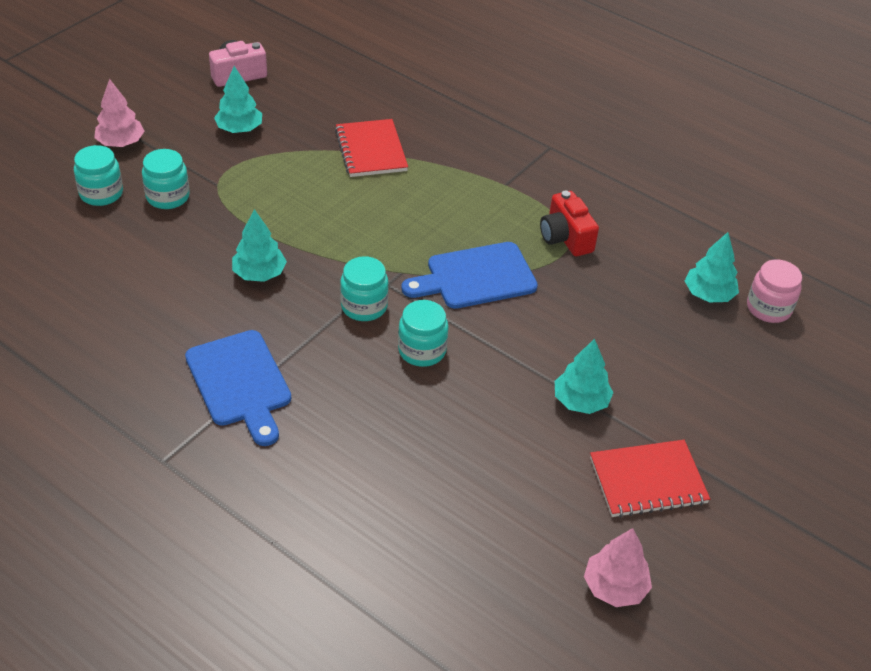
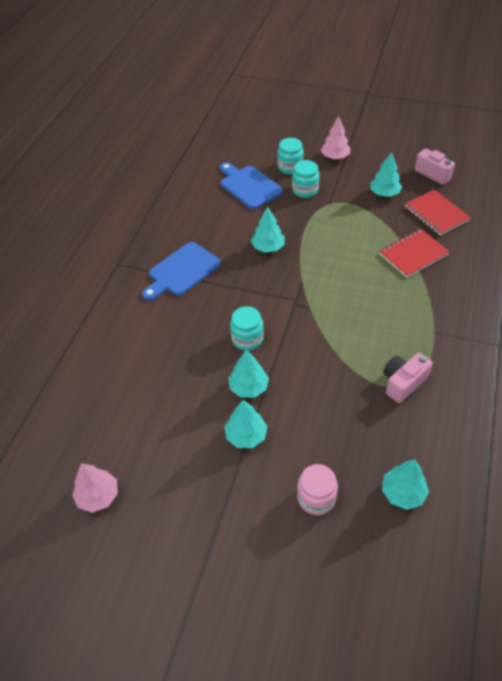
camera: 75 degrees right, 5 degrees up
(364, 306) = (269, 300): turquoise jar -> none
(475, 277) = (329, 345): blue cutting board -> blue cutting board (249, 186)
(505, 375) = (248, 387): none -> turquoise tree
(565, 238) = (403, 383): red camera -> pink camera
(648, 481) = (192, 494): red notebook -> red notebook (436, 214)
(768, 308) = (415, 542): pink jar -> pink jar (316, 498)

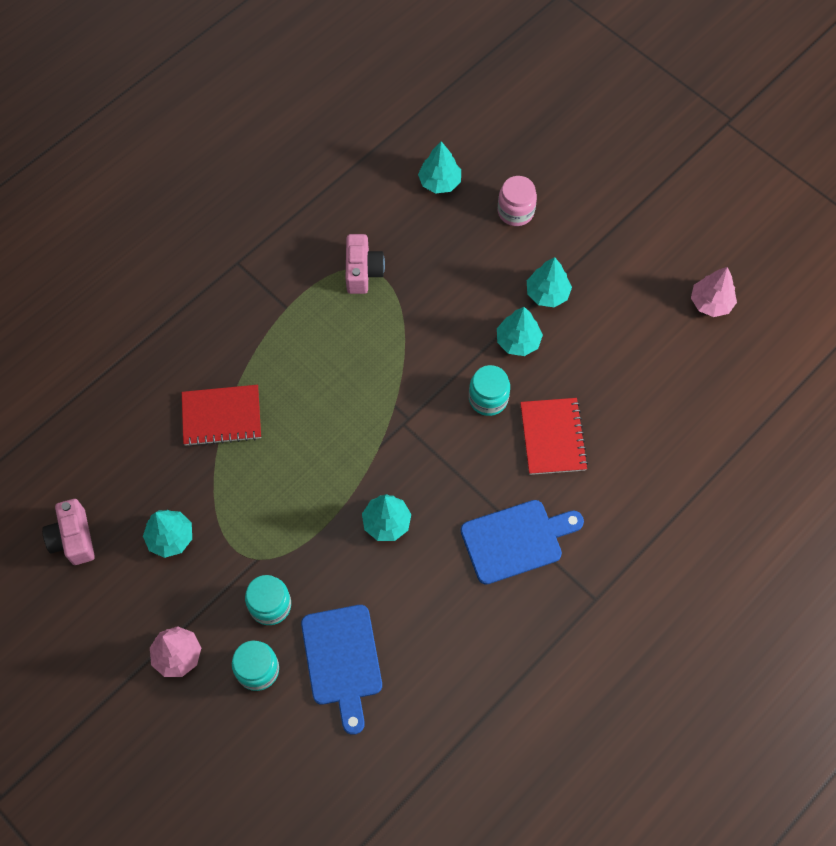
camera: 155 degrees left, 15 degrees up
(403, 383) = (363, 271): pink camera -> pink camera turned 75 degrees counterclockwise
(436, 214) = (138, 464): red notebook -> red notebook (553, 437)

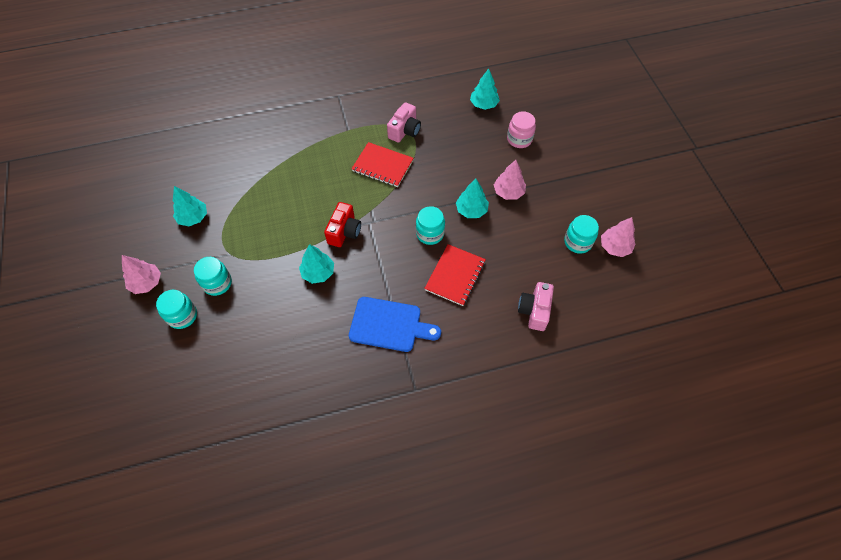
camera: 30 degrees right, 5 degrees down
(73, 538) = (144, 192): pink camera -> pink camera (534, 311)
(222, 417) = (270, 169): red notebook -> red notebook (382, 166)
(342, 660) = (233, 338): blue cutting board -> none
(381, 452) = (344, 231): none -> red camera
(547, 293) = (508, 192): turquoise tree -> pink tree
(666, 318) = (578, 242): none -> turquoise jar

